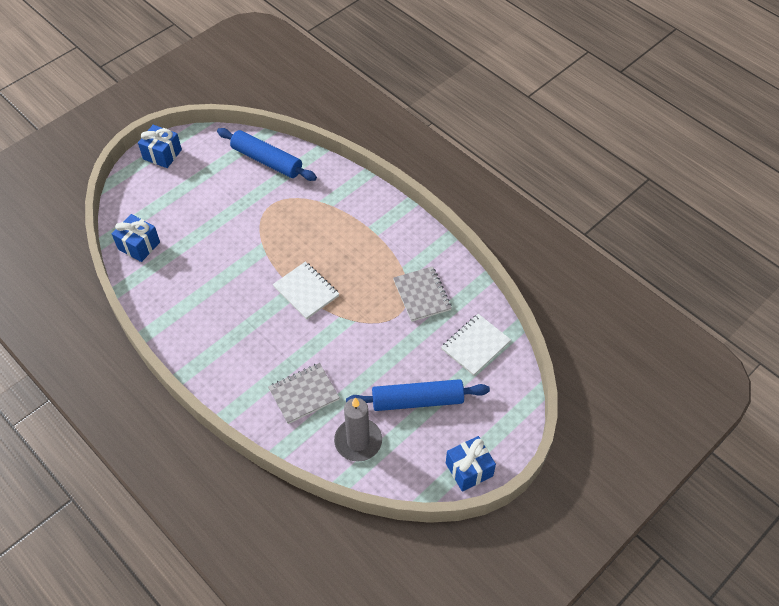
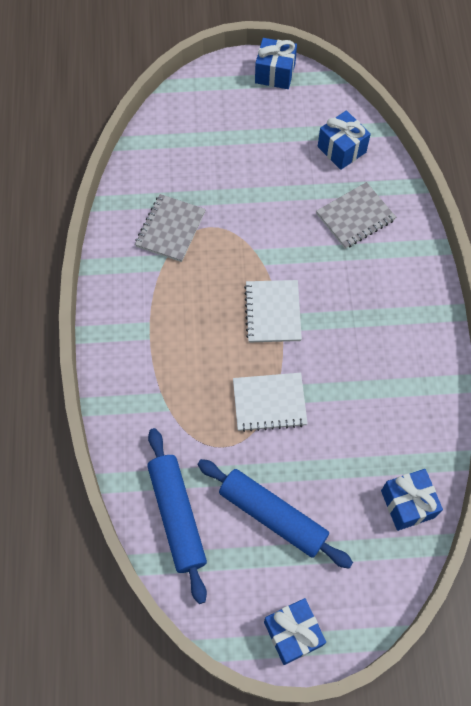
camera: 140 degrees left, 10 degrees up
(304, 394) = (355, 217): grey notebook -> grey notebook turned 45 degrees counterclockwise
(358, 441) = (341, 149): grey candle -> blue gift
(417, 400) = (265, 146): blue rolling pin -> blue rolling pin (272, 515)
(475, 345) = (172, 154): white notebook -> white notebook (269, 403)

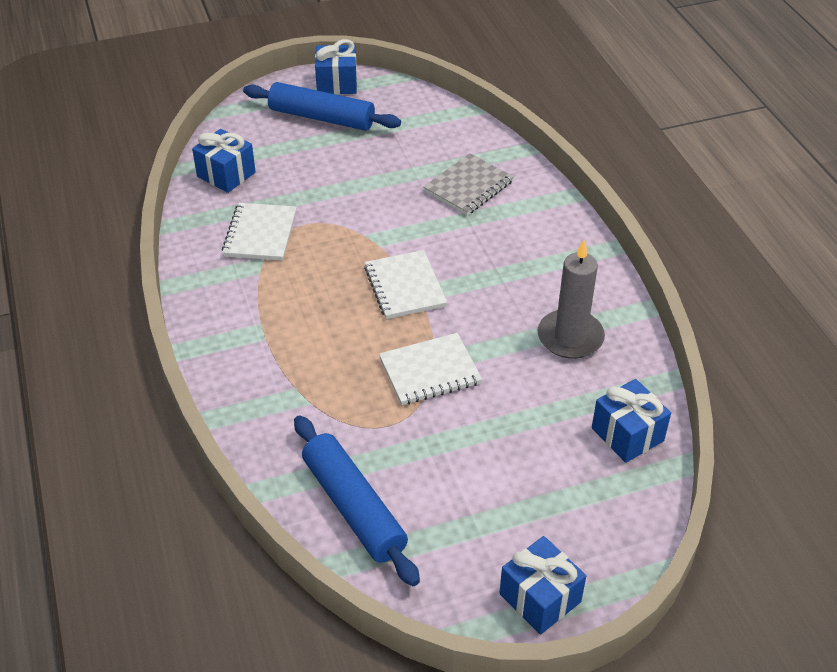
camera: 15 degrees left, 20 degrees down
(170, 229) = (260, 234): grey notebook -> white notebook
(272, 515) = (472, 481): blue rolling pin -> blue rolling pin (321, 117)
(341, 149) = (432, 133): blue gift -> blue gift (226, 174)
(392, 397) = (570, 337): none -> grey candle

